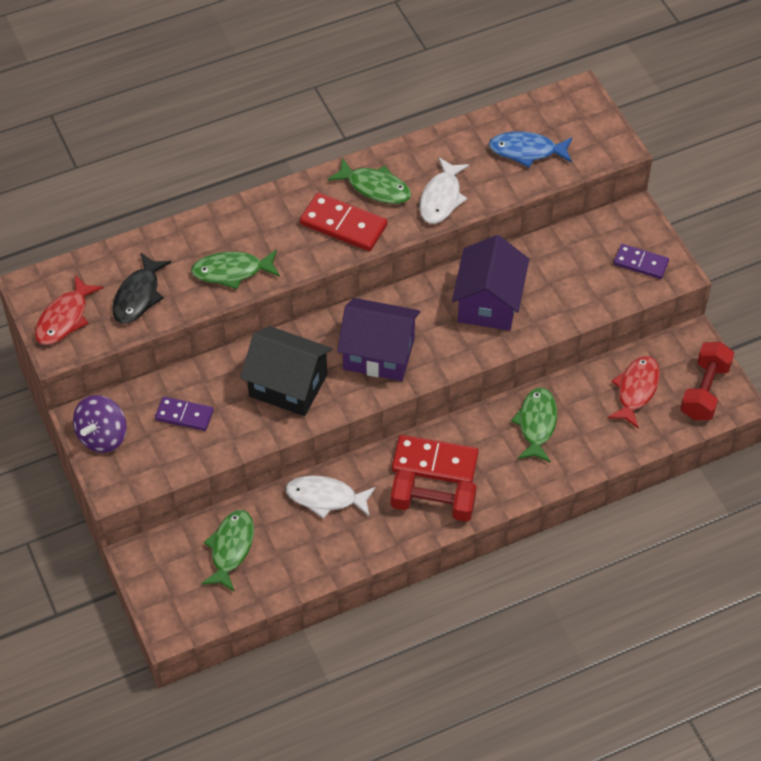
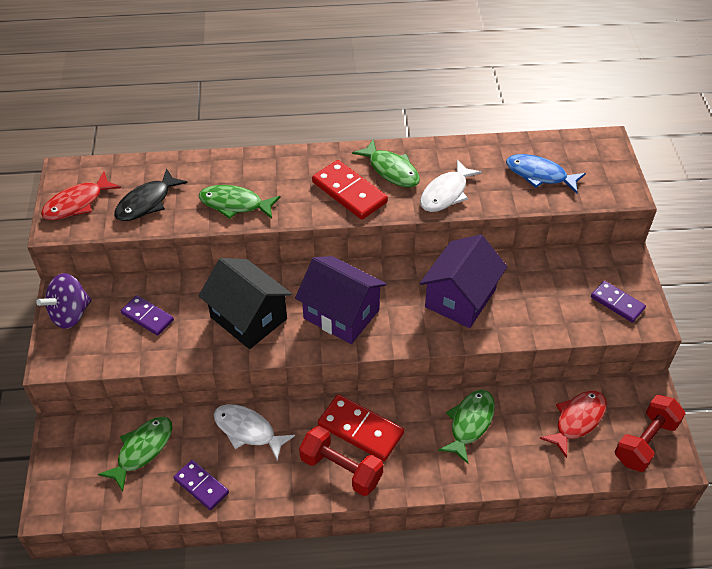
camera: 20 degrees right, 5 degrees down
(306, 563) = (201, 486): none -> purple domino

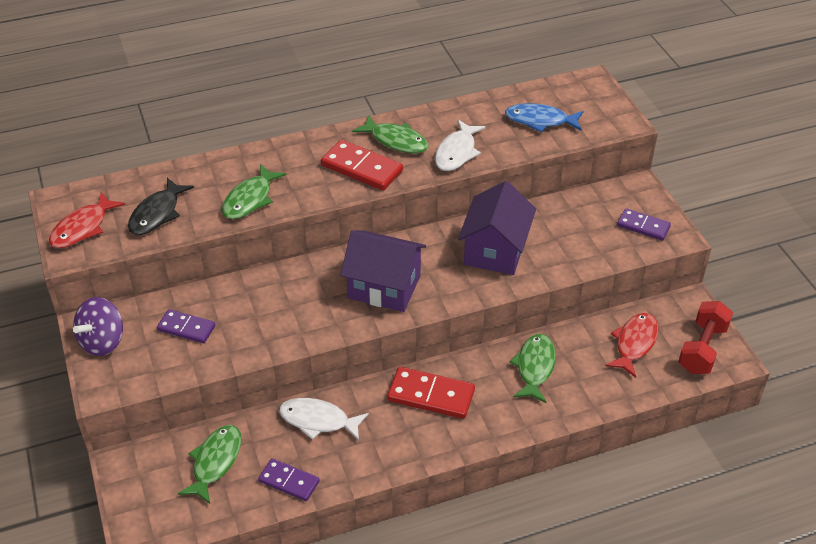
camera: 15 degrees left, 5 degrees down
(235, 204) = (250, 199): green fish -> green fish turned 60 degrees counterclockwise
(248, 318) = (292, 308): black house -> none
(341, 469) = (424, 435): red dumbbell -> none

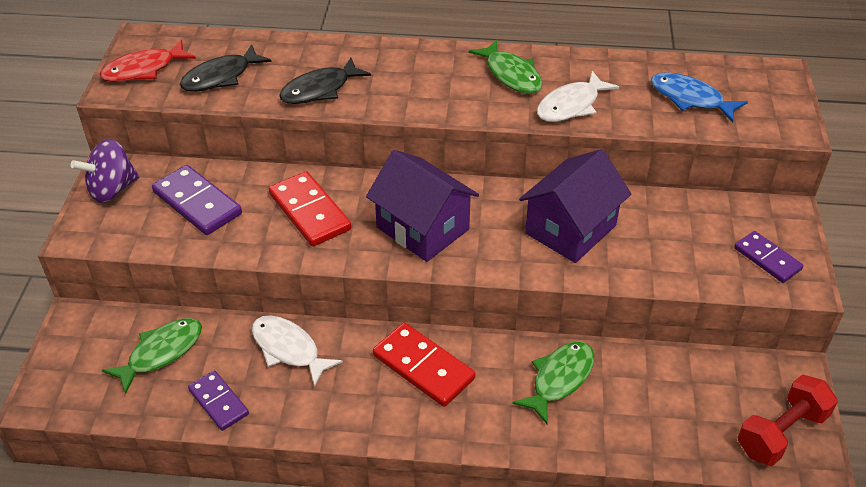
camera: 25 degrees right, 0 degrees up
(186, 328) = (197, 203): purple domino -> purple domino, size x1.54
(250, 199) = (320, 89): green fish -> black fish
(361, 168) = (456, 92): red domino -> red domino (309, 212)
(634, 343) = (697, 395): red fish -> none

